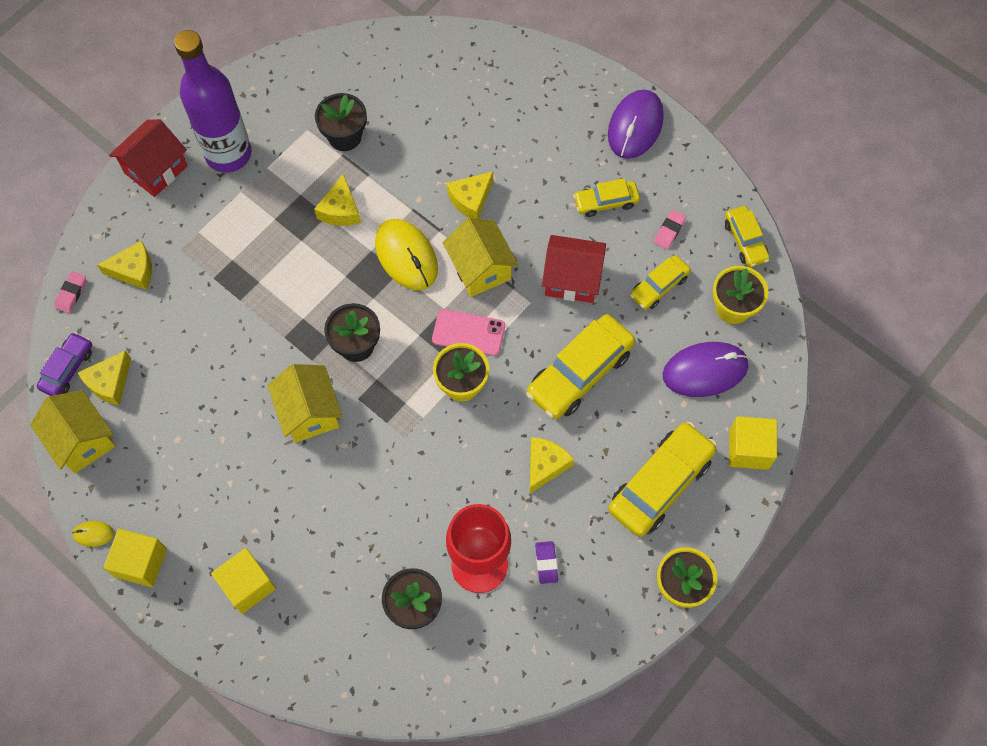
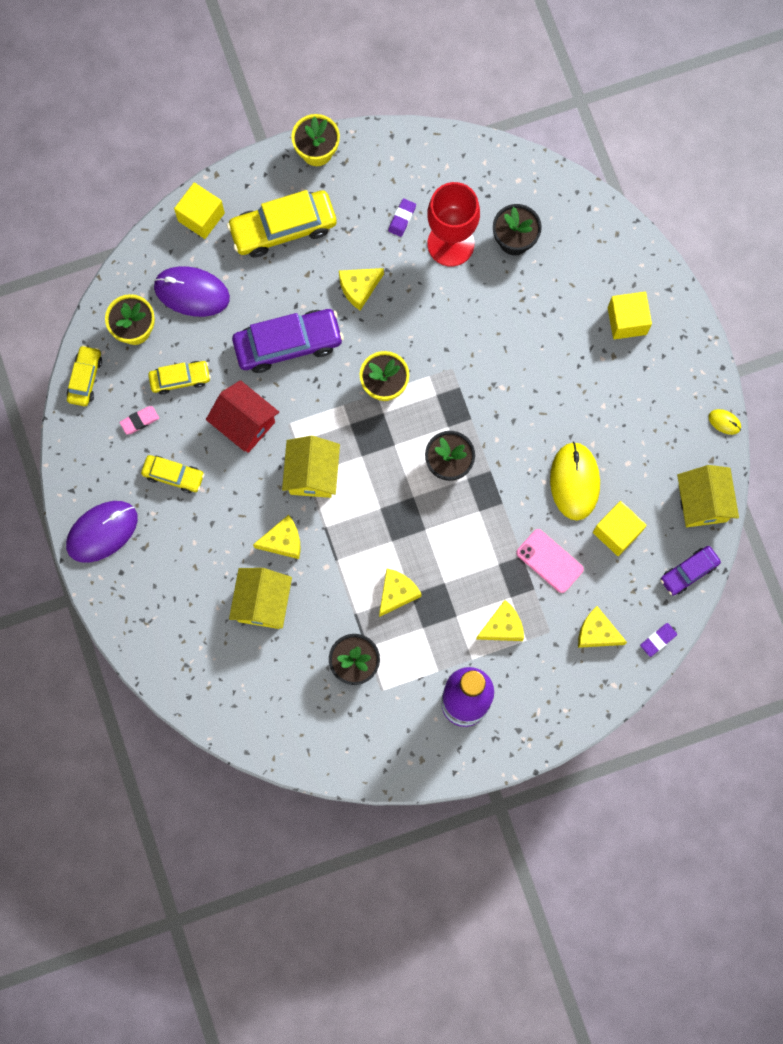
camera: 150 degrees left, 10 degrees up
(71, 293) = (658, 640): pink eraser -> purple eraser
(109, 383) = (660, 540): yellow cheese -> yellow cheese (502, 626)
(141, 563) = (698, 380): yellow cube -> yellow cube (617, 532)
(156, 169) = (534, 723): red house -> none
(309, 412) = (514, 428): yellow house -> yellow house (262, 603)
(406, 256) = (366, 519): yellow mouse -> yellow mouse (574, 481)
(468, 332) = (354, 424): pink phone -> pink phone (549, 561)
(580, 373) = (288, 344): yellow car -> purple car

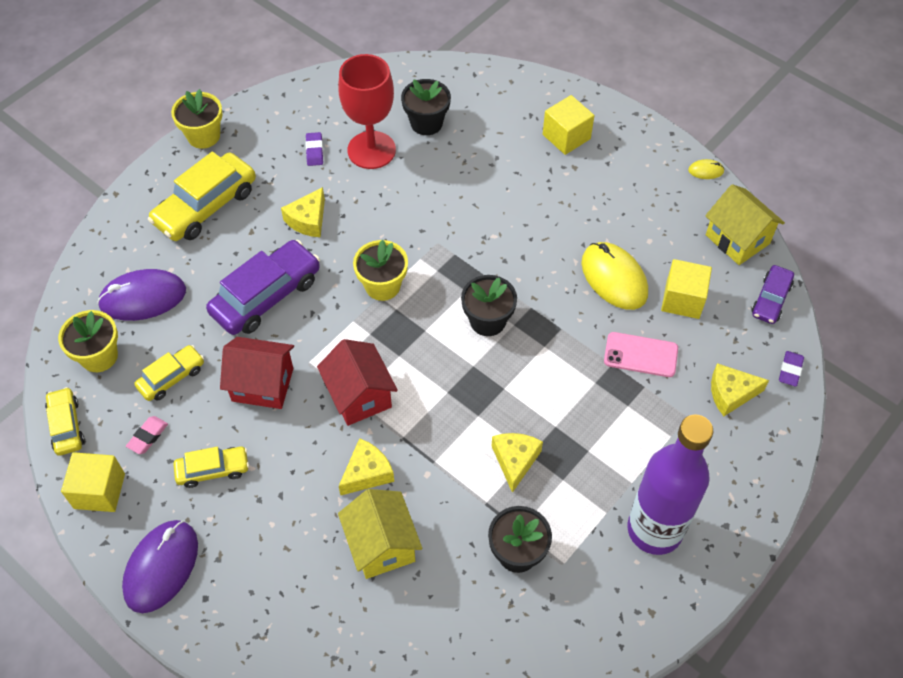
camera: 30 degrees left, 20 degrees down
(201, 217) = (118, 232): yellow cube -> yellow cube (99, 491)
(312, 474) = (359, 396): yellow house -> red house
(502, 626) = (639, 436): yellow cheese -> none

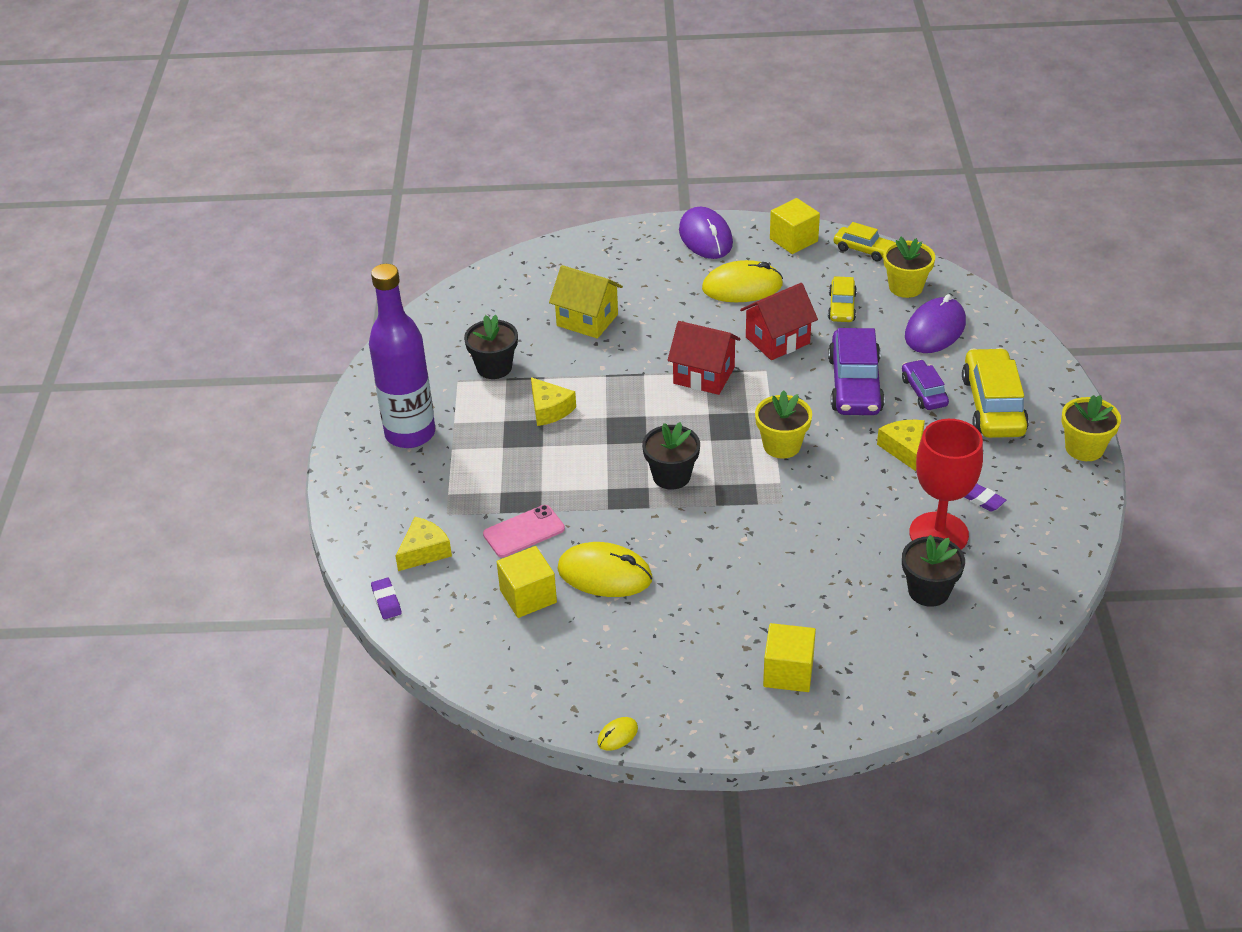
camera: 140 degrees right, 15 degrees down
(148, 436) = (807, 275): pink eraser -> none
(213, 470) = (742, 287): yellow car -> yellow mouse
(367, 473) = (642, 343): yellow cheese -> none
(737, 239) = (525, 684): yellow house -> none
(771, 299) = (448, 649): purple car -> purple car (924, 392)

